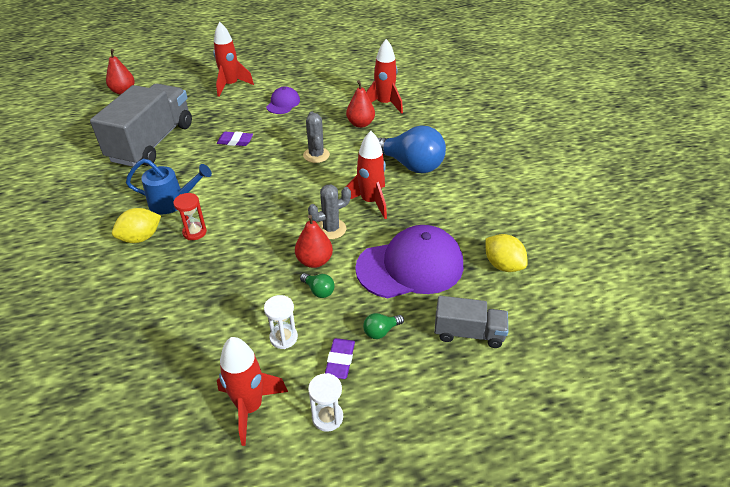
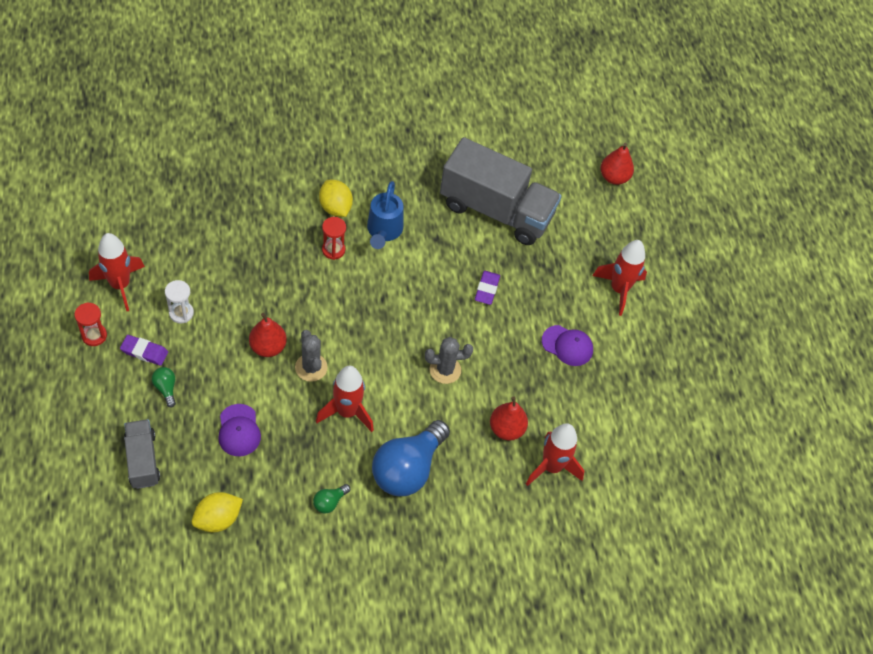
camera: 90 degrees right, 15 degrees up
(318, 291) = (228, 346): green light bulb -> green light bulb (329, 502)
(327, 417) = (94, 335): white hourglass -> red hourglass
(410, 266) = (239, 430): purple cap -> purple cap, size x0.51
(468, 333) = (142, 460): grey truck -> grey truck turned 150 degrees clockwise

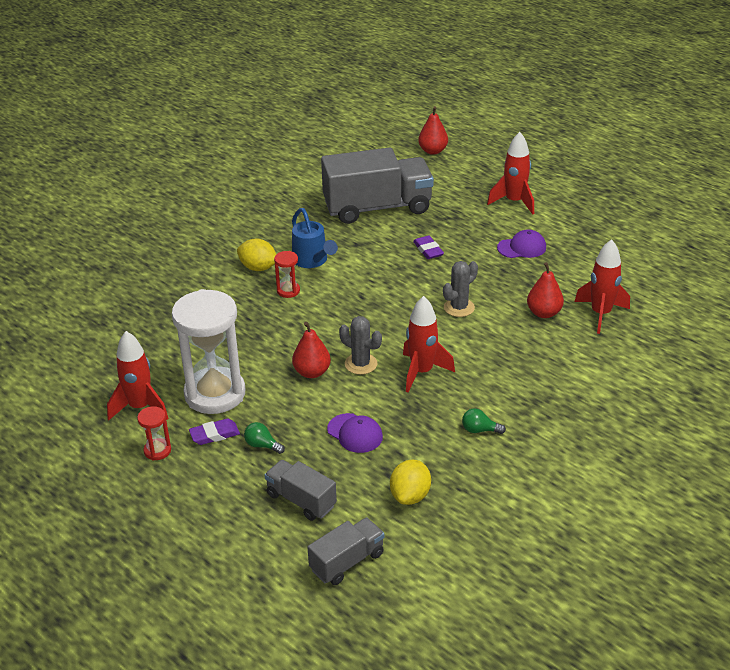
camera: 30 degrees left, 20 degrees down
(119, 538) = (347, 562): none -> grey truck
(181, 313) = (215, 394): white hourglass -> white hourglass, size x2.36
(329, 502) = (479, 430): green light bulb -> green light bulb turned 90 degrees clockwise
(407, 469) = (508, 376): blue light bulb -> none

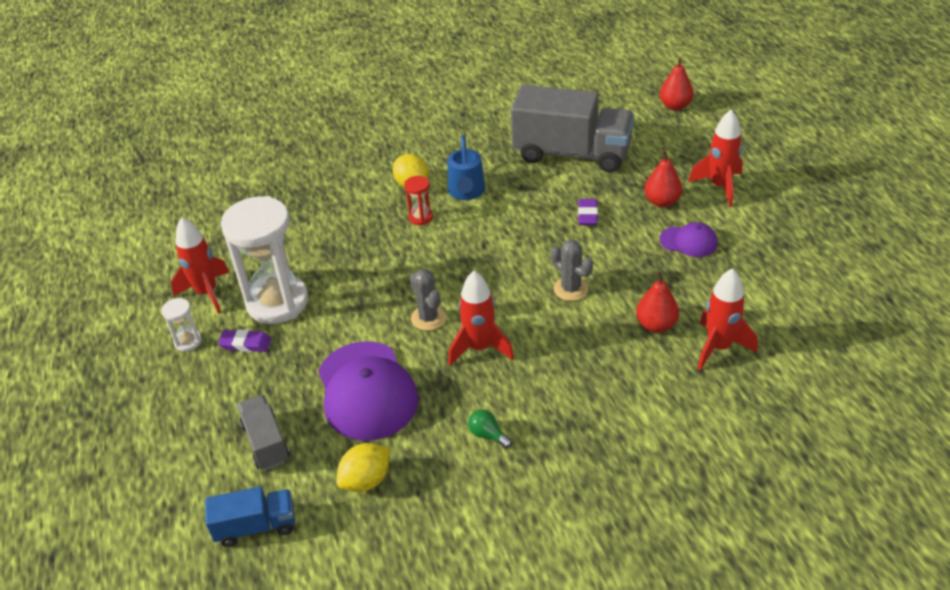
camera: 30 degrees right, 5 degrees up
(157, 451) = (188, 341): red hourglass -> white hourglass
(262, 445) = (276, 371): green light bulb -> none
(312, 372) = (377, 310): red pear -> red pear (662, 201)
(347, 562) = (256, 526): grey truck -> blue truck
(355, 433) = (366, 391): purple cap -> purple cap, size x1.97
(459, 307) = (570, 289): grey cactus -> grey cactus turned 60 degrees clockwise

